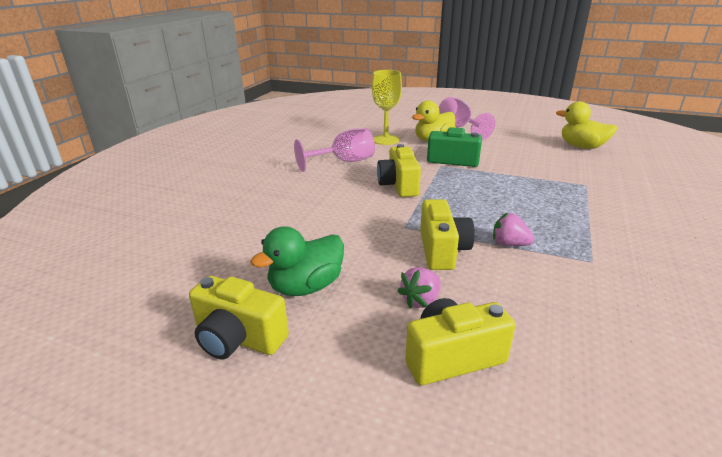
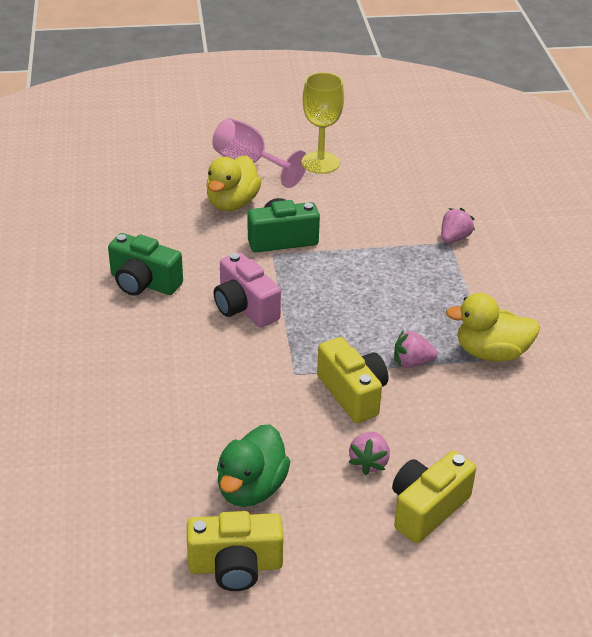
camera: 30 degrees left, 10 degrees up
(344, 162) = (144, 283): pink goblet -> green camera
(385, 140) = (166, 219): yellow goblet -> yellow goblet (320, 162)
(399, 185) = (245, 307): yellow camera -> pink camera
(582, 147) = (420, 168): yellow duck -> yellow duck (491, 353)
(591, 183) = (454, 238): none -> pink strawberry

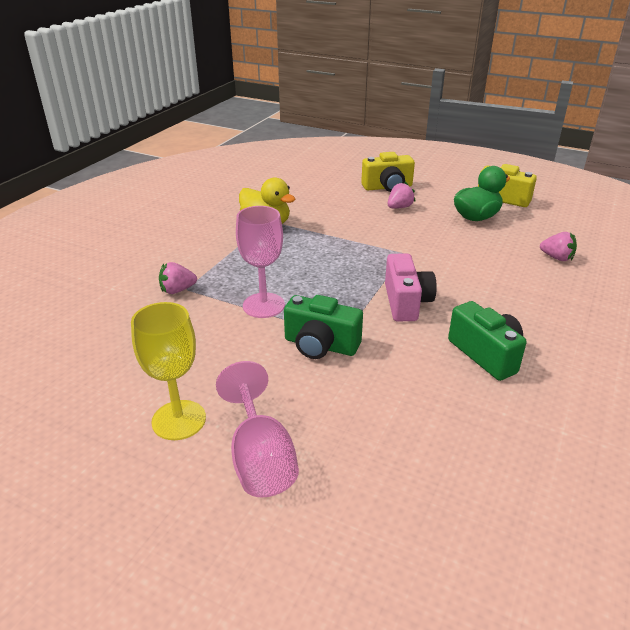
camera: 145 degrees left, 5 degrees down
(232, 203) = (332, 407): yellow duck -> none
(353, 393) = (377, 233): yellow camera -> none
(365, 254) = (263, 305): none -> pink goblet
(412, 362) = (321, 234): pink strawberry -> pink strawberry (556, 258)

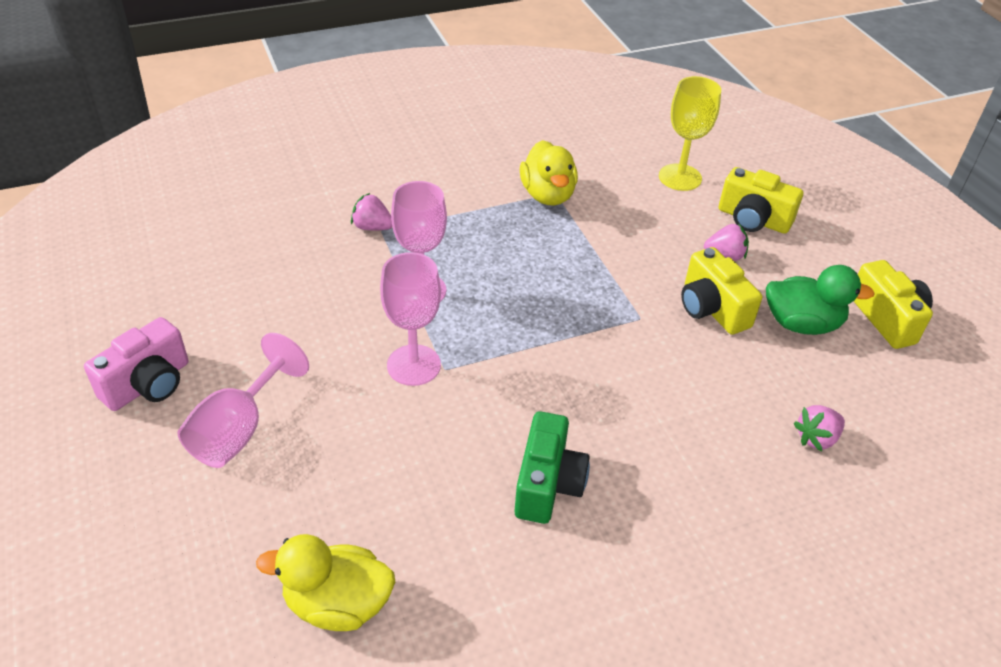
camera: 40 degrees right, 10 degrees up
(179, 420) = (227, 354): yellow goblet -> yellow goblet (680, 177)
(320, 345) = (413, 365): green camera -> pink goblet
(406, 302) = (555, 375): pink camera -> pink camera (148, 384)
(430, 231) = (712, 309): none -> yellow camera
(485, 505) = (337, 604): none -> yellow duck
(556, 258) = (816, 438): pink strawberry -> pink strawberry turned 75 degrees clockwise

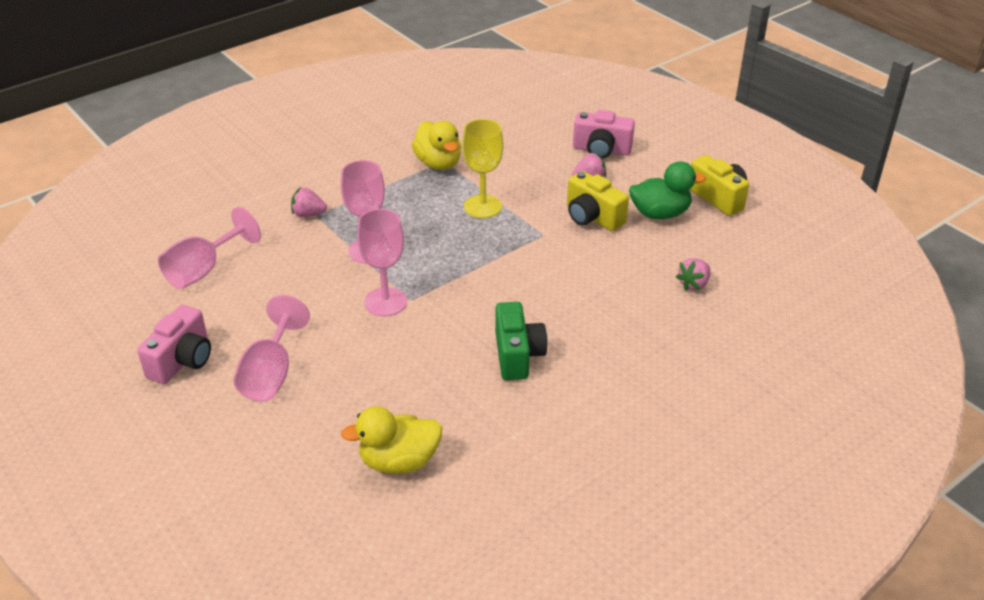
camera: 15 degrees left, 5 degrees down
(225, 271) = (203, 270): none -> pink goblet
(680, 177) = (536, 131): yellow goblet -> yellow goblet (482, 206)
(753, 219) = (601, 150): yellow camera -> pink camera

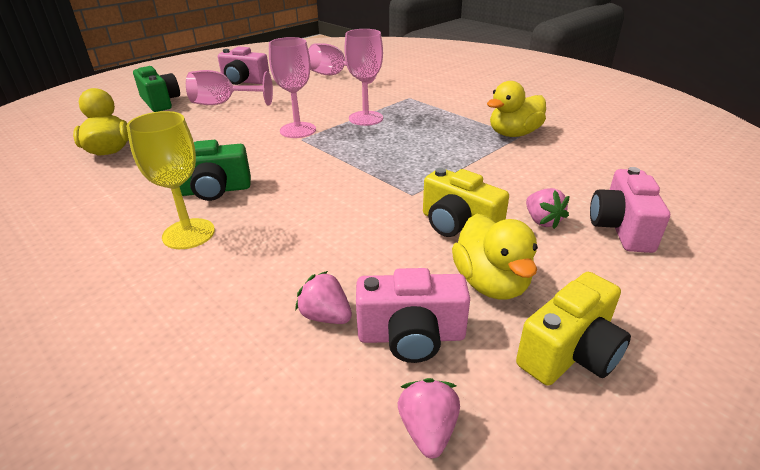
camera: 85 degrees right, 5 degrees down
(235, 444) = (160, 102): none -> green camera
(308, 214) = (409, 95): pink strawberry -> pink strawberry (428, 430)
(482, 206) = (450, 159): yellow goblet -> yellow goblet (188, 234)
(592, 217) = (458, 225): yellow camera -> yellow camera turned 90 degrees counterclockwise
(660, 213) = (491, 283): green duck -> yellow duck
(709, 250) = (411, 336): none -> pink camera

